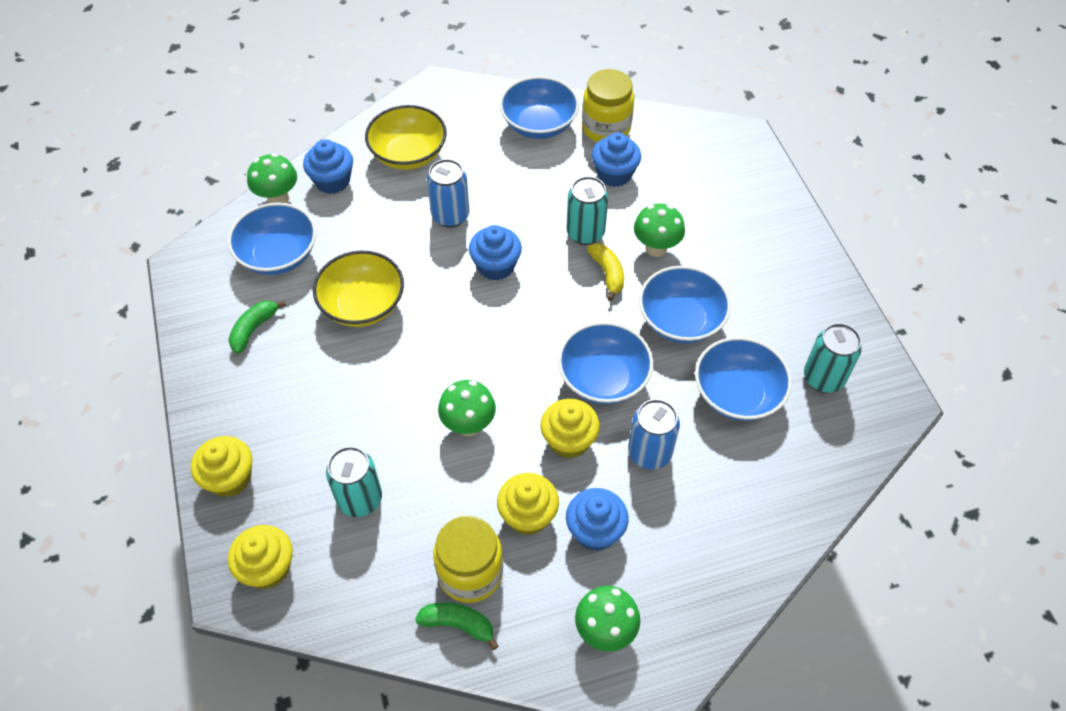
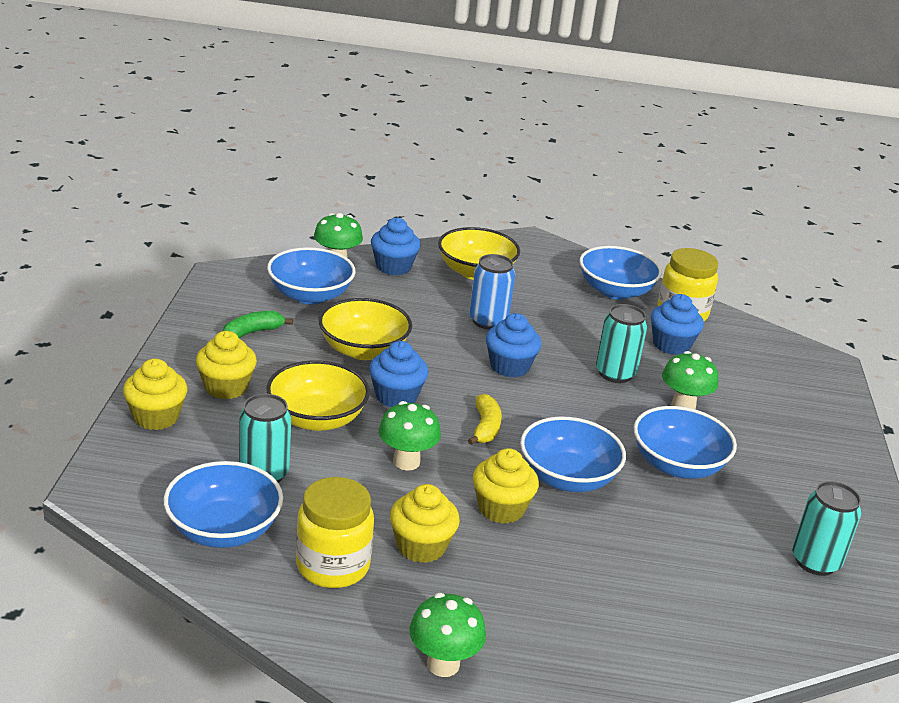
camera: 20 degrees right, 25 degrees down
(268, 568) = (142, 488): yellow cupcake -> yellow cupcake (226, 387)
(368, 411) = (316, 418): none -> yellow bowl
(458, 624) = (293, 598): green banana -> none
(595, 531) = (484, 584): blue cupcake -> blue cupcake (396, 396)
(607, 273) = (620, 407): yellow banana -> yellow banana (485, 427)
(649, 453) = (581, 548): blue can -> none
(737, 394) = (707, 539): blue bowl -> blue bowl (223, 529)

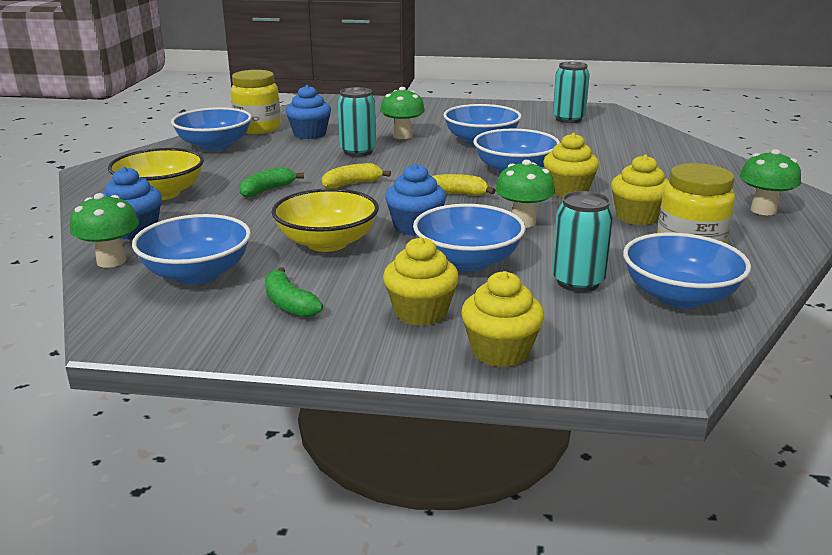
camera: 85 degrees left, 5 degrees down
(316, 418) = (468, 261): yellow bowl -> blue bowl
(488, 321) = (267, 190): blue can -> green banana
(509, 366) = (352, 184): blue cupcake -> yellow banana

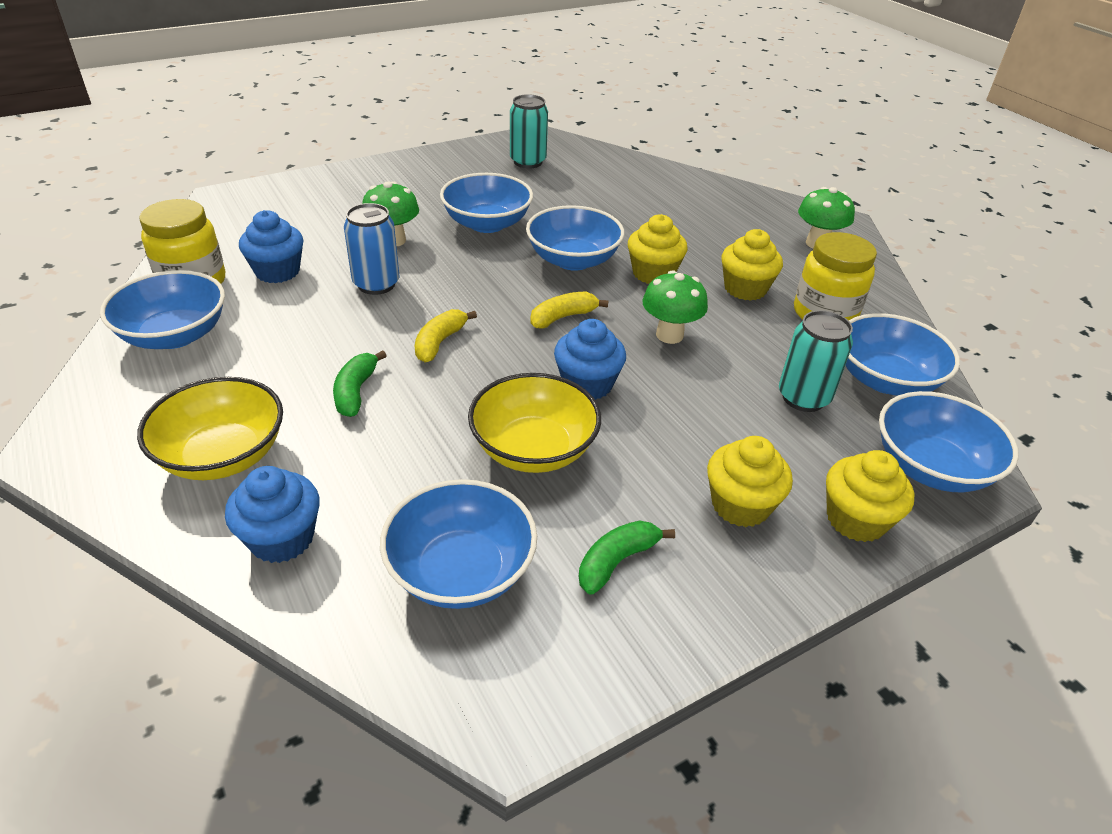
camera: 40 degrees left, 15 degrees up
(111, 261) = (326, 607): green mushroom -> none
(289, 304) = (616, 562): green banana -> green banana turned 120 degrees clockwise
(358, 152) = (376, 284): turquoise can -> blue can
(468, 261) = (691, 412): blue bowl -> blue bowl (930, 467)

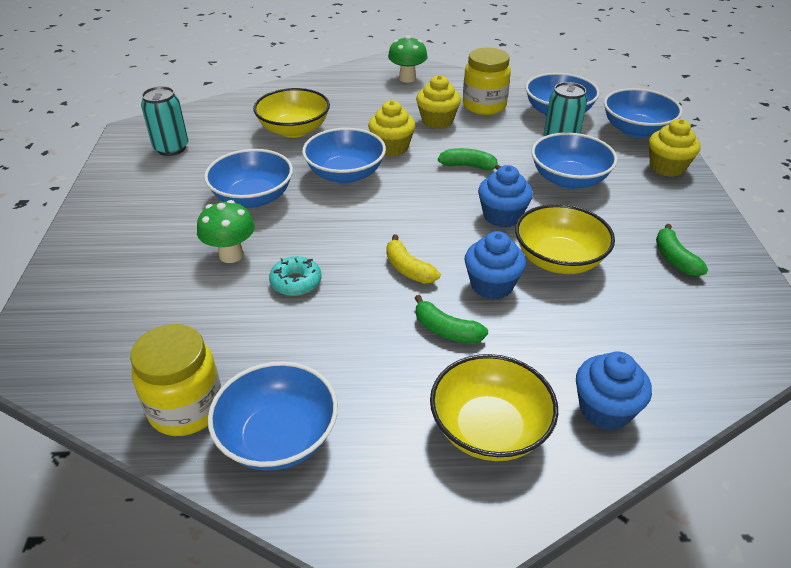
camera: 60 degrees left, 0 degrees up
(277, 271) = (220, 341): blue cupcake -> blue cupcake (492, 285)
(376, 284) = (296, 282): blue can -> turquoise donut
(461, 570) = (664, 325): blue bowl -> blue bowl (569, 179)
(562, 317) = (417, 202): yellow banana -> none
(624, 208) = (294, 130): none -> yellow bowl
(669, 335) = (468, 166): green mushroom -> green banana
(740, 505) = (643, 199): yellow cupcake -> none

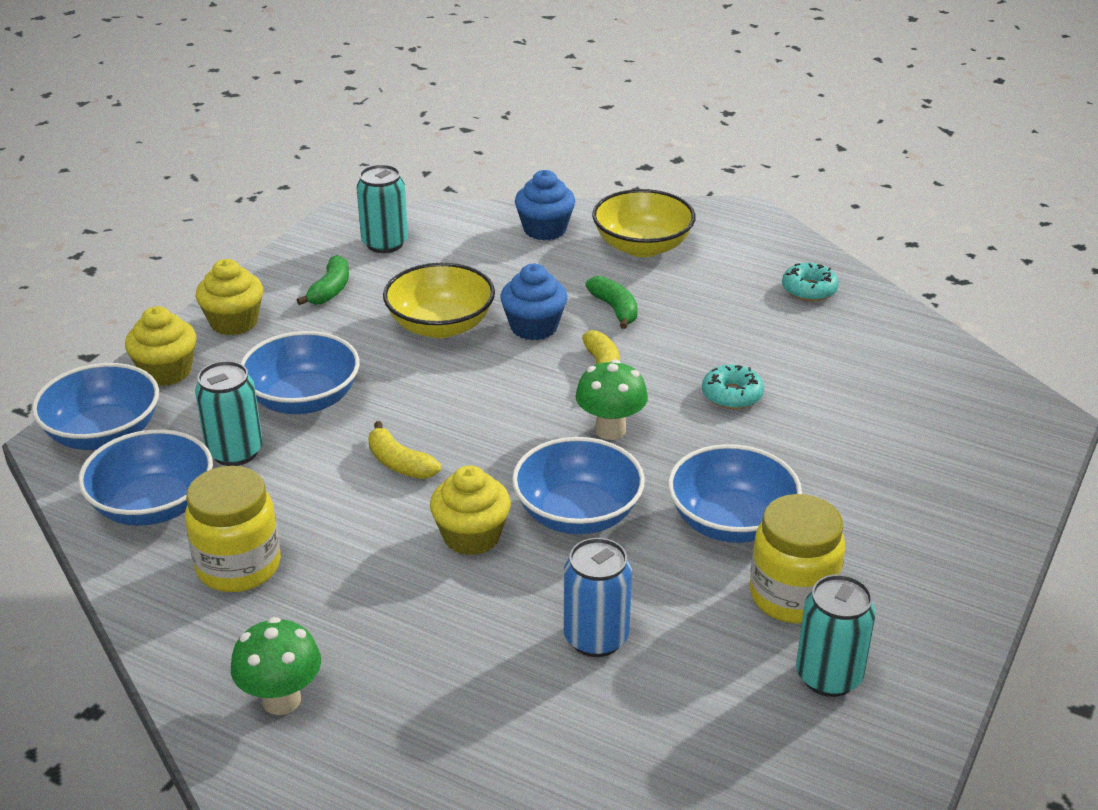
camera: 150 degrees left, 5 degrees down
(186, 408) = (880, 329): yellow jar -> yellow jar (792, 596)
(231, 255) = (792, 450): green mushroom -> green mushroom (610, 430)
(278, 437) = (809, 290): blue bowl -> turquoise donut
(294, 130) = (596, 638): yellow bowl -> blue can
(437, 121) = (349, 563): yellow cupcake -> yellow cupcake (234, 322)
(468, 166) = (400, 463): green banana -> yellow banana
(502, 216) = (440, 385): blue cupcake -> none
(709, 323) = (385, 243): none -> turquoise can

